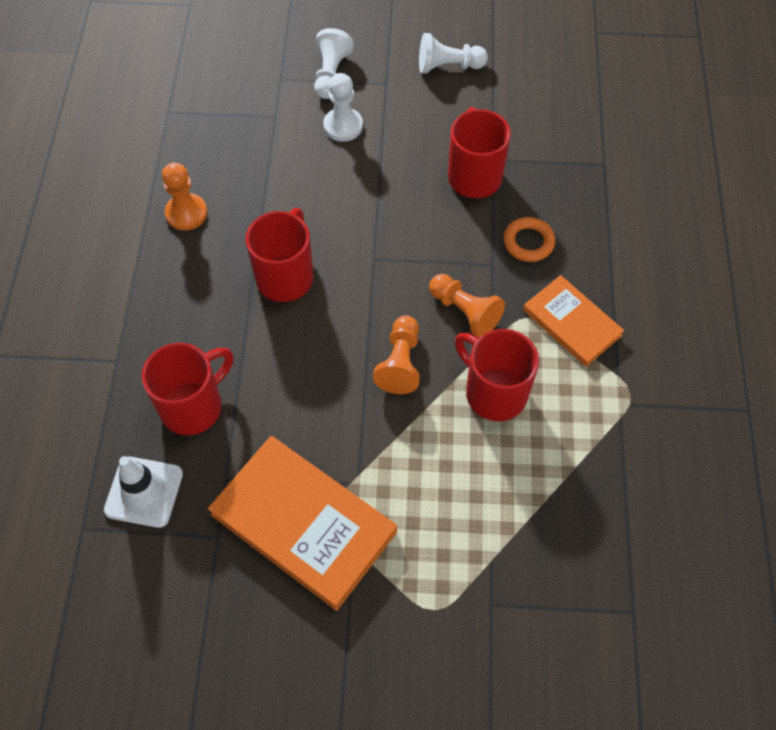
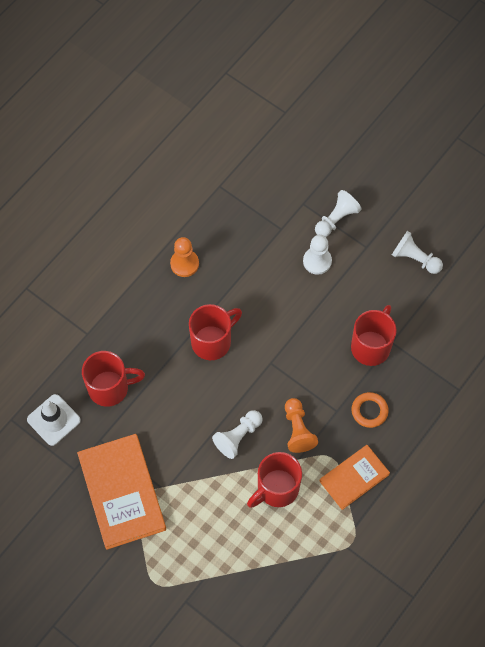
camera: 35 degrees right, 5 degrees up
(400, 363) = (238, 437): orange pawn -> white pawn
(494, 392) = (276, 489): red mug -> red mug turned 120 degrees counterclockwise
(571, 323) = (354, 478): orange book -> orange book turned 60 degrees clockwise

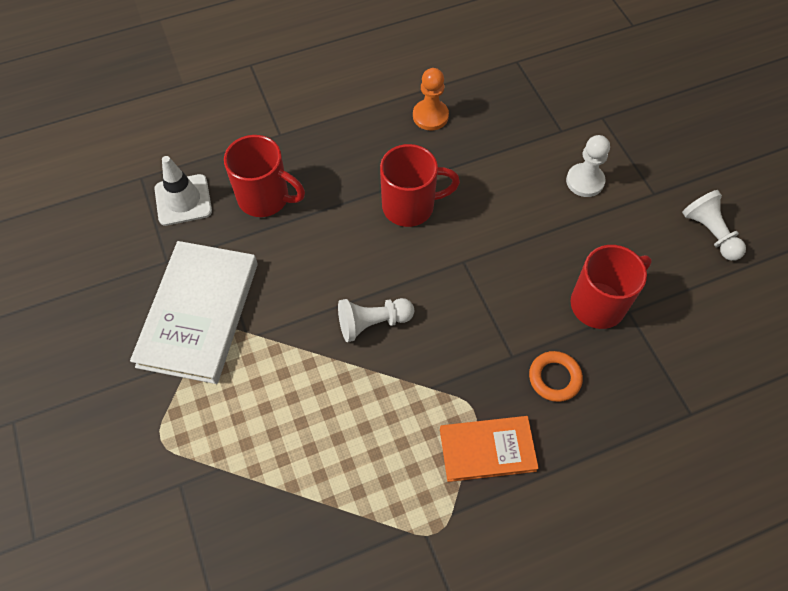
camera: 30 degrees right, 5 degrees down
(122, 492) = (199, 314): orange book -> white book
(276, 489) = (380, 409): red mug -> none
(298, 430) = (450, 353): orange pawn -> none
(336, 219) = (633, 149): white pawn -> none

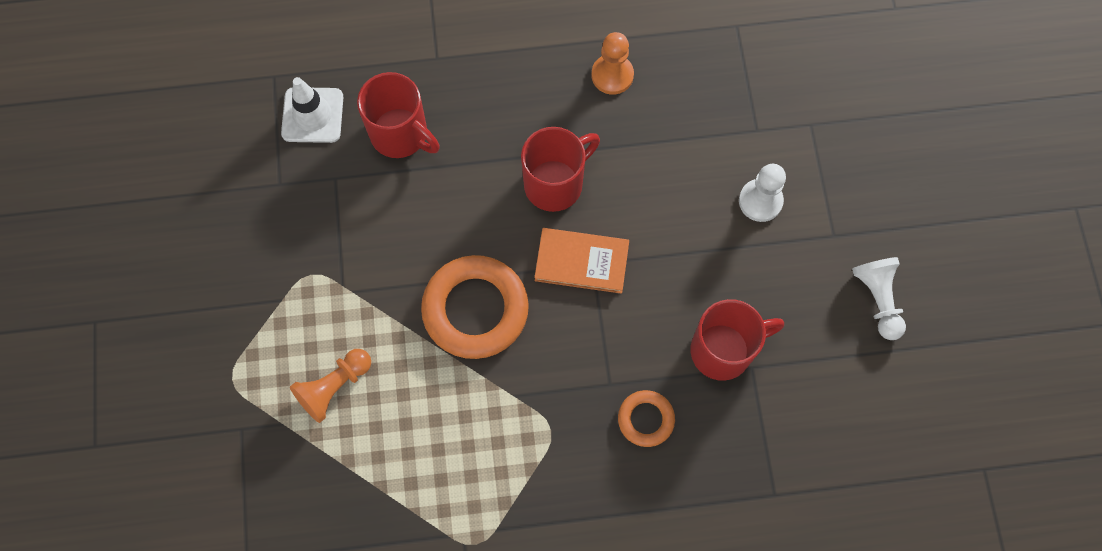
camera: 15 degrees right, 10 degrees up
(199, 314) = (299, 253): white book -> none
(261, 422) = (334, 387): none -> orange pawn
(372, 323) = (475, 309): white pawn -> orange ring
(410, 206) = (555, 183): red mug -> red mug turned 45 degrees counterclockwise
(487, 449) = (551, 475): orange book -> orange book (581, 262)

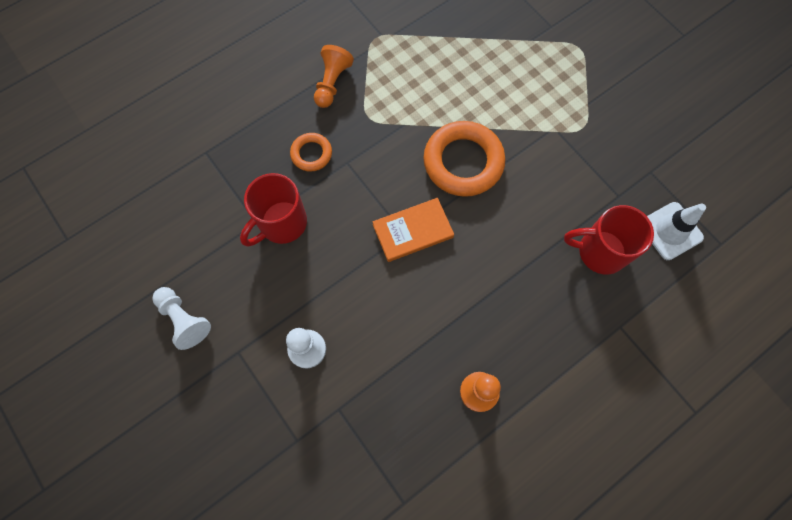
camera: 150 degrees right, 0 degrees up
(334, 387) = (516, 73): orange pawn -> orange pawn (332, 83)
(555, 183) = (466, 277): red mug -> none

